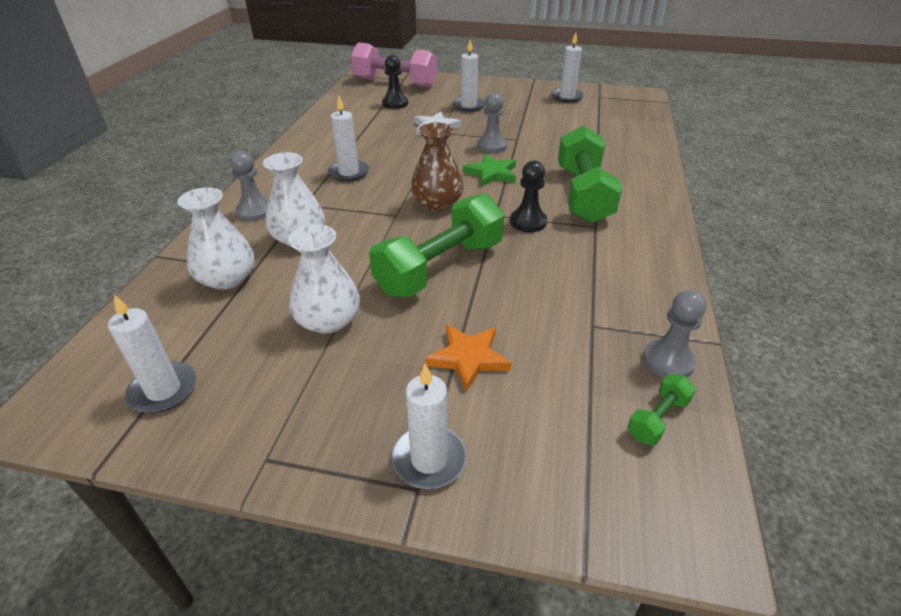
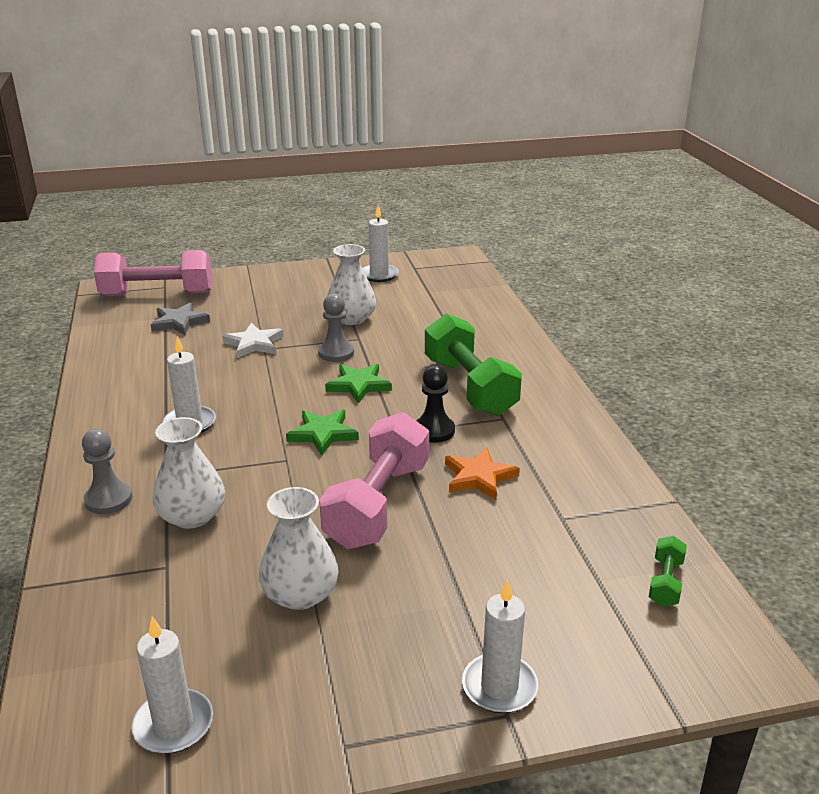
camera: 25 degrees left, 10 degrees down
(227, 278) = (142, 586): white vase -> white vase (351, 319)
(395, 103) = (179, 322): black pawn -> grey star
(437, 203) = (322, 434): brown vase -> green star
(440, 268) = (378, 504): green dumbbell -> pink dumbbell
(468, 106) = (273, 308): white candle -> none
(468, 358) = (470, 584): orange star -> orange star (479, 477)
(668, 361) = (644, 530): grey pawn -> none

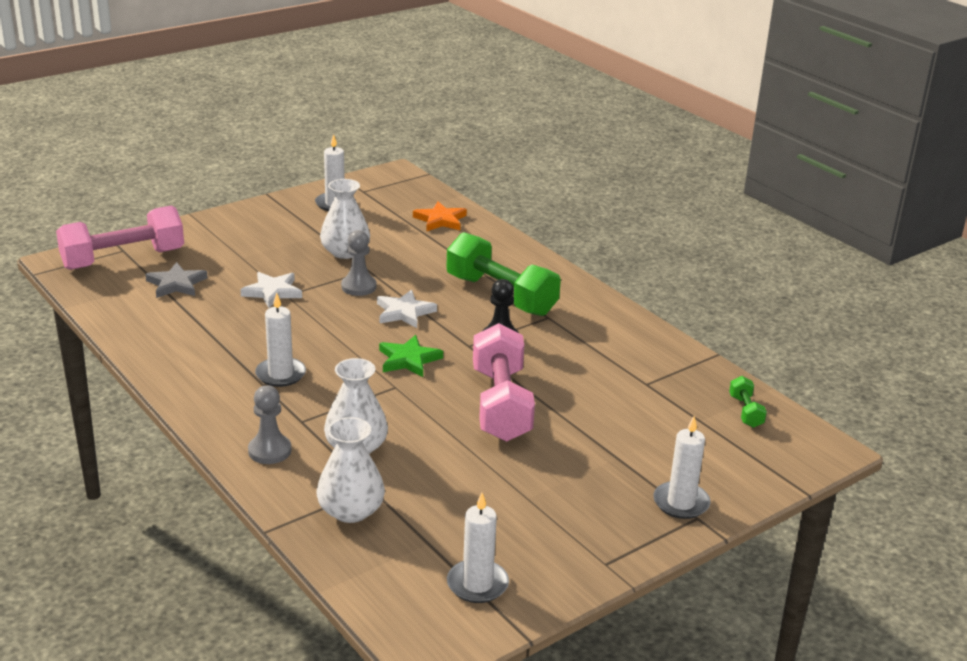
camera: 25 degrees left, 0 degrees up
(300, 594) = (495, 481): white vase -> white vase (351, 510)
(358, 385) = (404, 312): green star -> white star
(479, 477) = (563, 367): orange star -> orange star (440, 220)

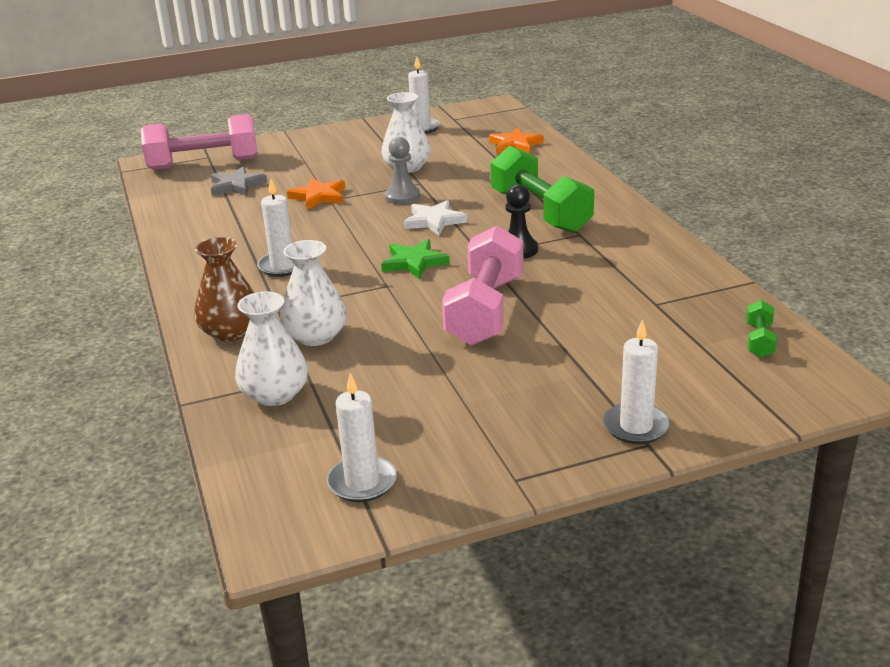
camera: 20 degrees right, 0 degrees up
(269, 451) = (231, 332): grey pawn -> brown vase
(272, 292) = (318, 197): white star -> orange star

